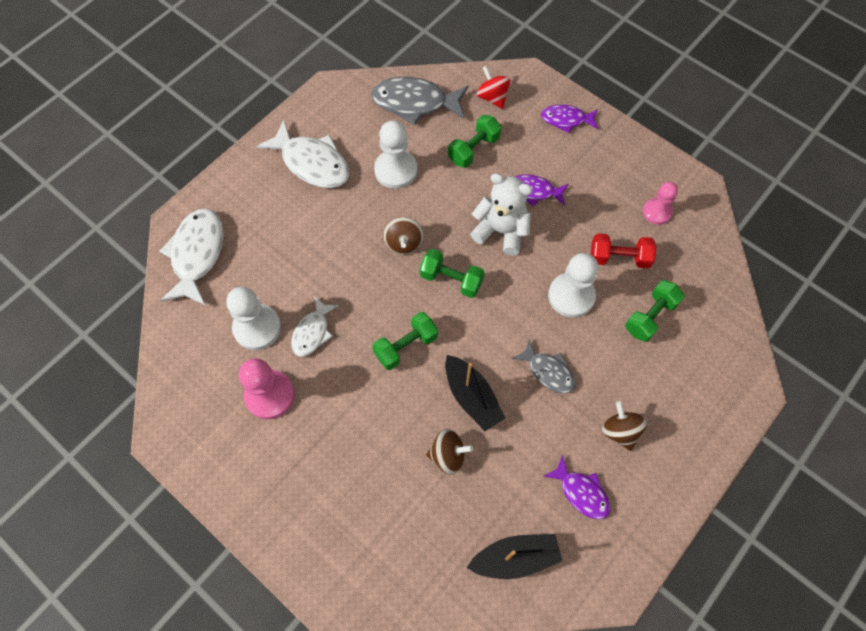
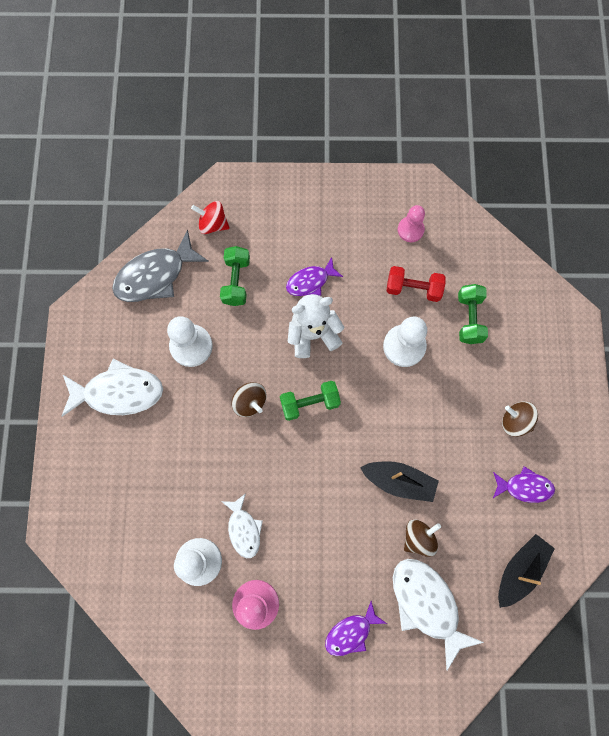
camera: 40 degrees left, 10 degrees up
(197, 254) = (96, 543): white fish -> white fish (427, 604)
(406, 346) = (321, 482): green dumbbell -> none
(548, 371) = (434, 417): grey fish -> none
(566, 120) = (285, 201): purple fish -> purple fish (351, 632)
(619, 258) = (413, 289): red dumbbell -> red dumbbell turned 45 degrees clockwise

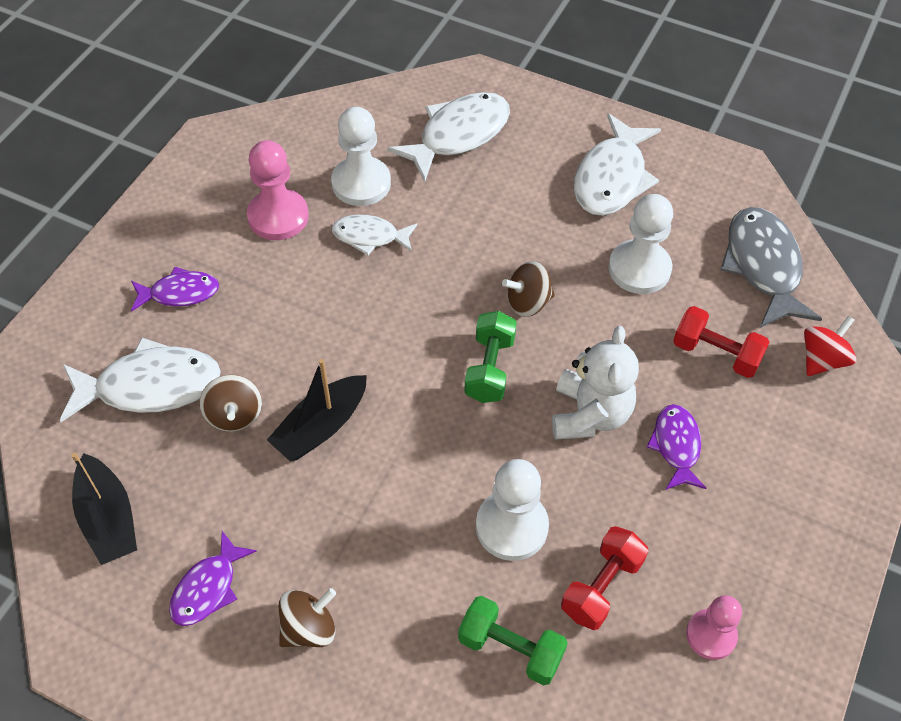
camera: 115 degrees right, 20 degrees down
(122, 515) = (458, 135): none -> white fish
(236, 281) = (716, 354): green dumbbell -> red dumbbell
(351, 632) = (180, 293): purple fish -> purple fish turned 90 degrees clockwise

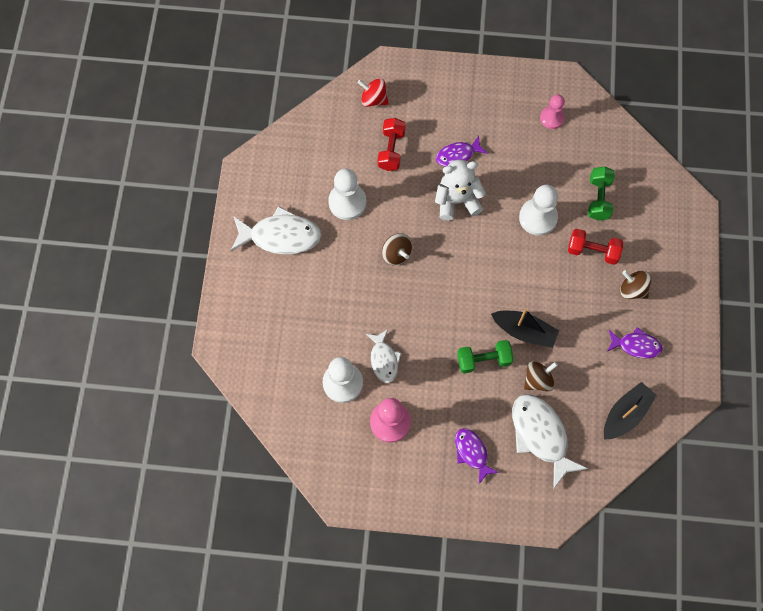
camera: 110 degrees left, 15 degrees up
(458, 135) = (277, 339): white fish -> none
(490, 368) = (449, 259): green dumbbell -> green dumbbell (483, 360)
(601, 586) = (550, 169): red dumbbell -> red dumbbell (592, 251)
(763, 266) = (319, 139): grey fish -> none

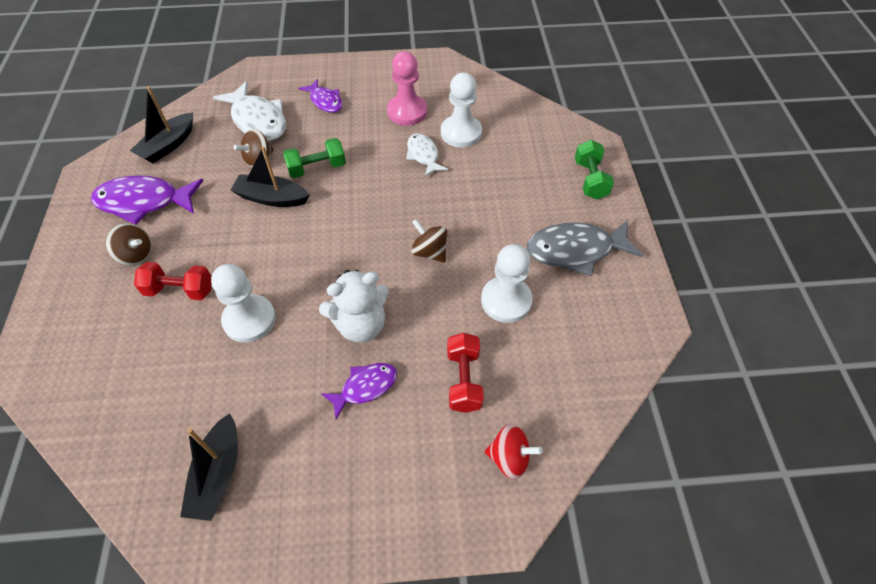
camera: 170 degrees right, 15 degrees down
(280, 236) = (575, 250): white fish -> grey fish
(551, 118) = (218, 474): pink pawn -> black boat
(598, 198) = (161, 358): green dumbbell -> green dumbbell (590, 179)
(636, 345) = (144, 202): purple fish -> purple fish, size x1.70

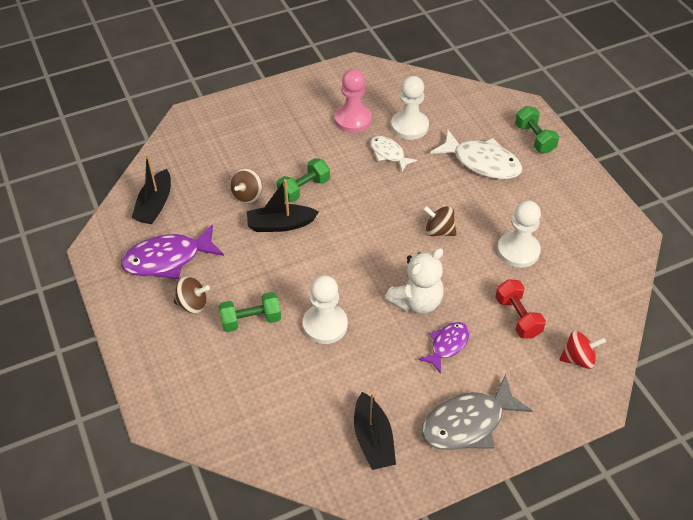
camera: 20 degrees left, 5 degrees down
(180, 290) = (251, 320): red dumbbell -> green dumbbell
(257, 120) = (223, 161): white fish -> white fish (482, 162)
(325, 101) = (274, 128): purple fish -> none
(575, 250) = (551, 197): grey fish -> grey fish (468, 423)

